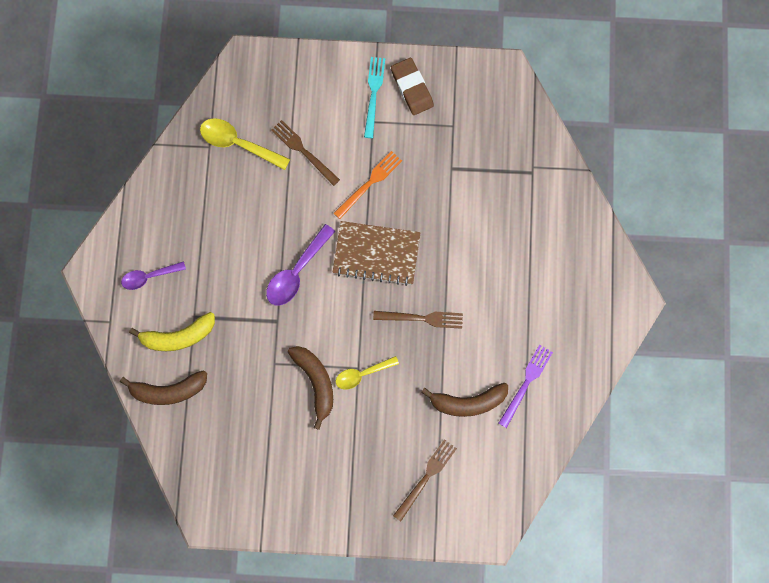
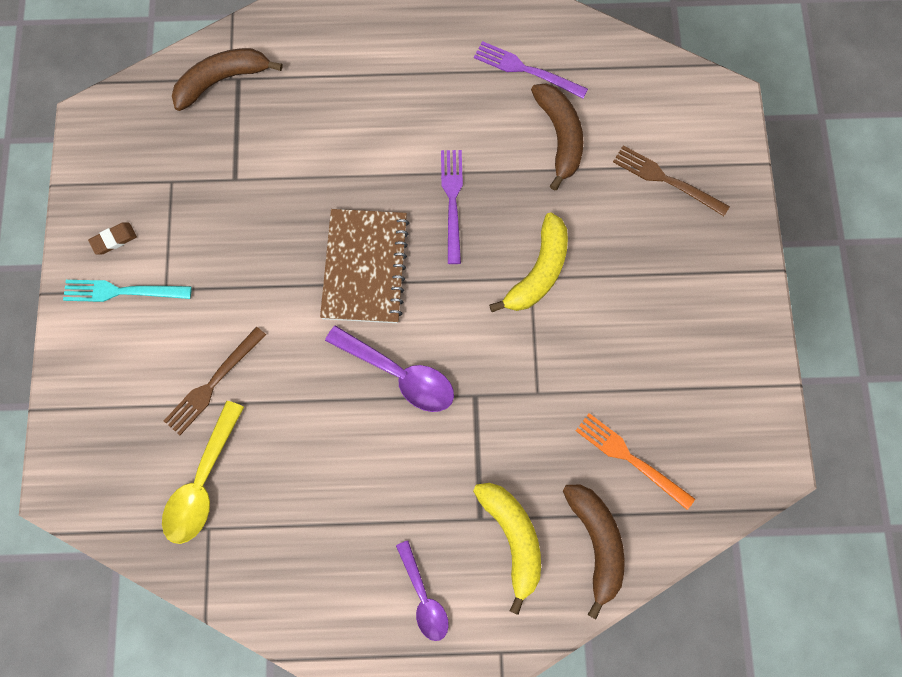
camera: 95 degrees left, 5 degrees down
(315, 382) = (558, 332): brown banana -> brown banana (222, 80)
(362, 374) = (538, 272): yellow spoon -> yellow banana
(369, 183) = (260, 285): orange fork -> orange fork (630, 458)
(412, 88) = (114, 240): brown eraser -> brown eraser, size x0.55
(422, 318) = (452, 201): brown fork -> purple fork

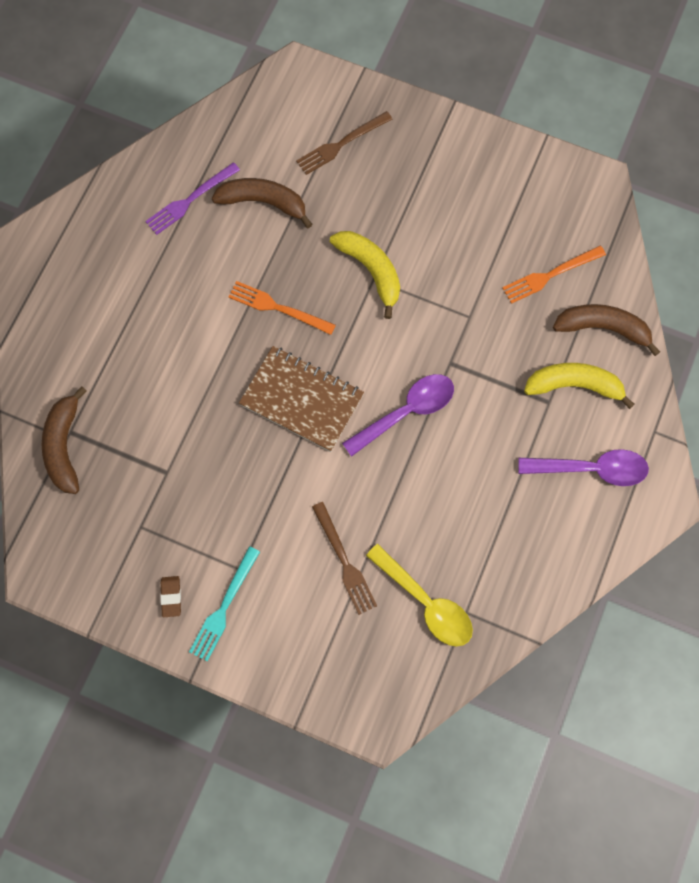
camera: 65 degrees left, 0 degrees up
(423, 598) = (591, 469): purple spoon -> purple spoon, size x1.51
(452, 201) = (278, 308): purple fork -> orange fork

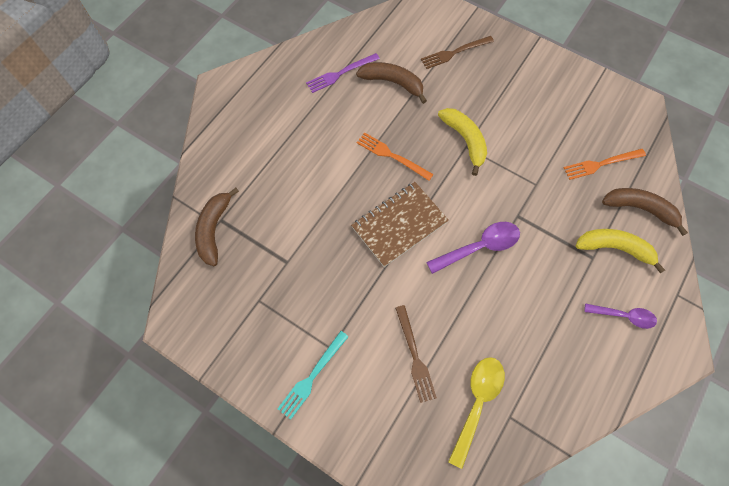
camera: 10 degrees right, 5 degrees down
(171, 597) = (271, 360): brown eraser -> none
(301, 400) = (399, 225): brown notebook -> brown notebook turned 75 degrees counterclockwise
(426, 603) = (477, 403): yellow spoon -> yellow spoon turned 120 degrees counterclockwise
(591, 469) = (624, 316): purple spoon -> purple spoon, size x0.66

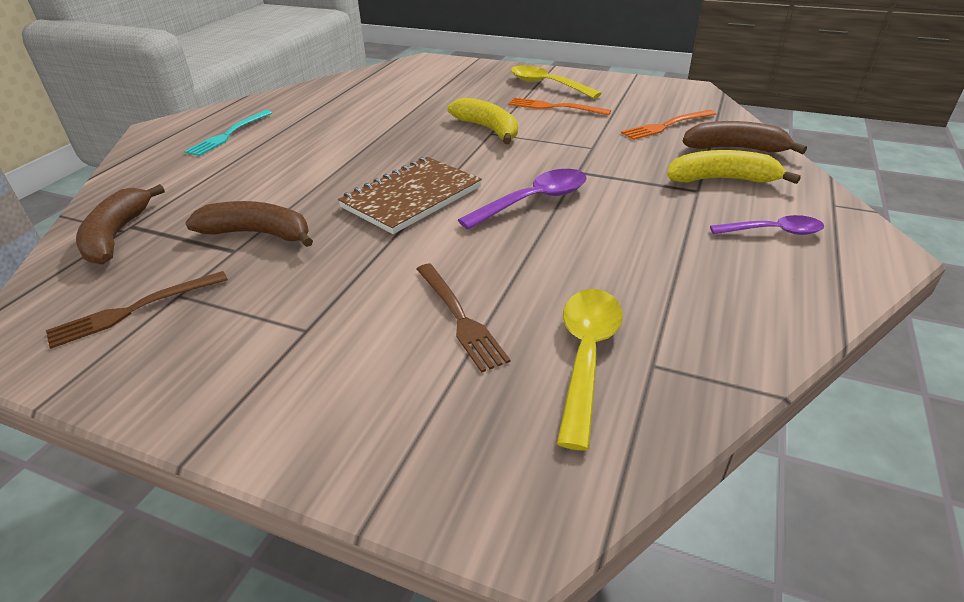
camera: 10 degrees left, 30 degrees down
(312, 376) = (269, 370): turquoise fork -> turquoise fork (229, 134)
(340, 73) = (321, 105): purple fork -> none
(392, 156) = (393, 149): orange fork -> orange fork (554, 107)
(393, 83) = (388, 104): brown banana -> brown banana (258, 234)
(454, 52) = (460, 81): brown fork -> brown fork (134, 310)
(525, 74) = (547, 85): none -> yellow spoon

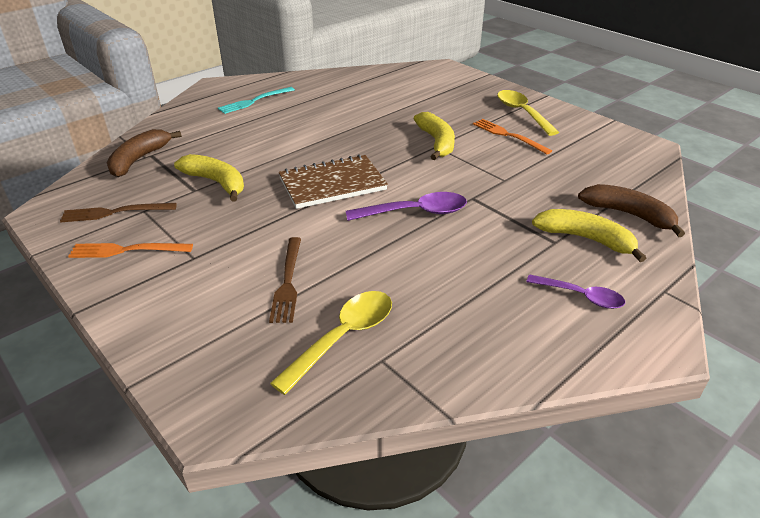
camera: 25 degrees right, 0 degrees up
(258, 234) = (216, 183): brown banana -> yellow banana
(666, 126) = (588, 177): orange fork -> orange fork (126, 250)

